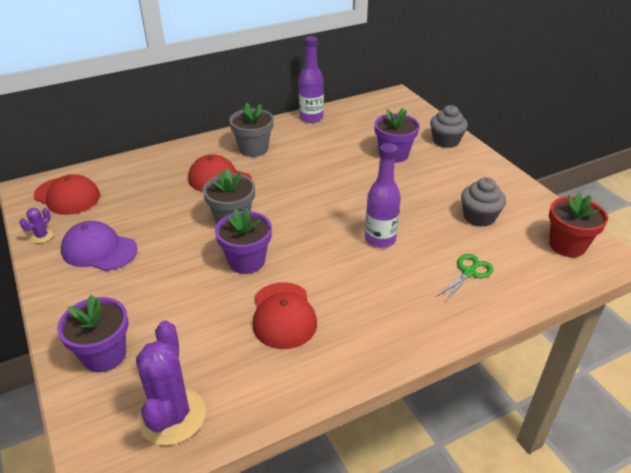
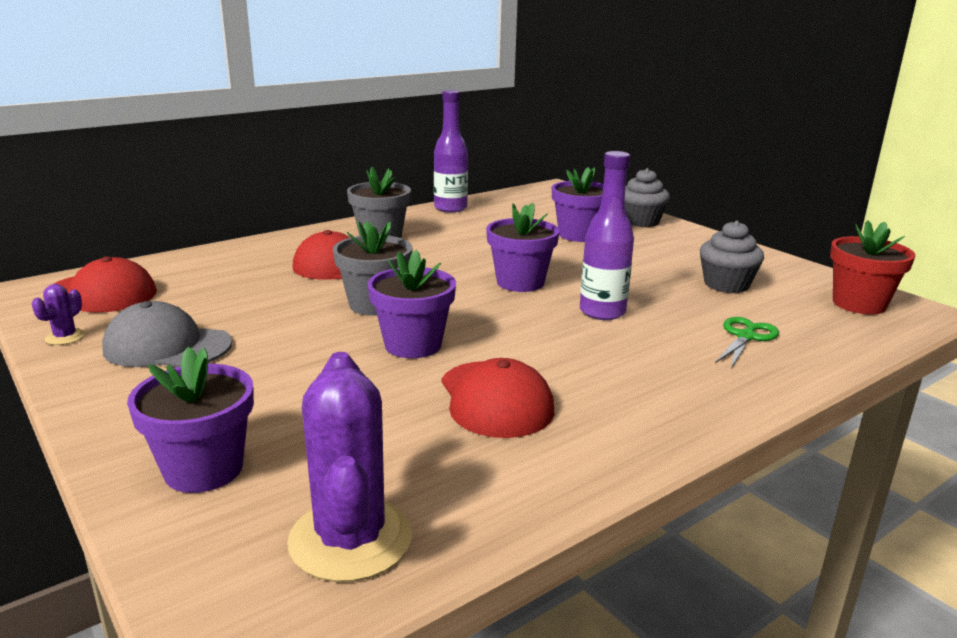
camera: 10 degrees left, 15 degrees down
(99, 250) = (167, 346): purple cap -> grey cap
(334, 204) = (520, 282): none -> purple flower pot

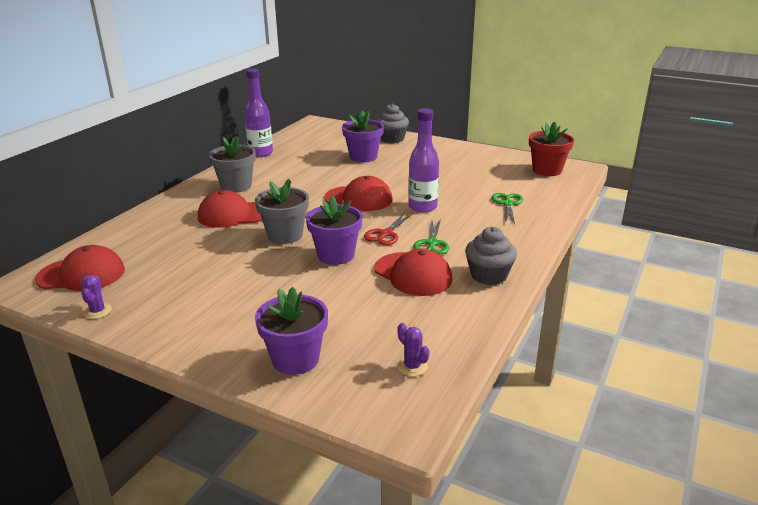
camera: 25 degrees left, 5 degrees up
(167, 346) = (180, 298): grey cap -> none
(350, 539) = (412, 366): purple cactus -> purple cactus, size x0.45
(512, 334) = (386, 234): none -> red scissors
(520, 282) = (359, 199): purple flower pot -> red cap
(568, 363) = (432, 243): none -> green scissors
(726, 284) = (473, 173): grey cupcake -> grey cupcake (488, 275)

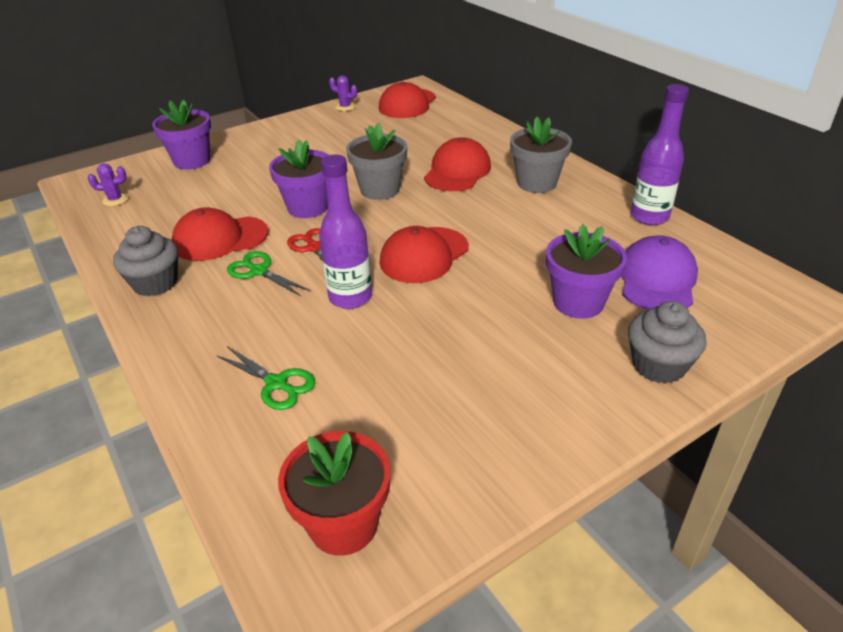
camera: 120 degrees right, 10 degrees up
(326, 145) = (657, 279): none -> purple cap

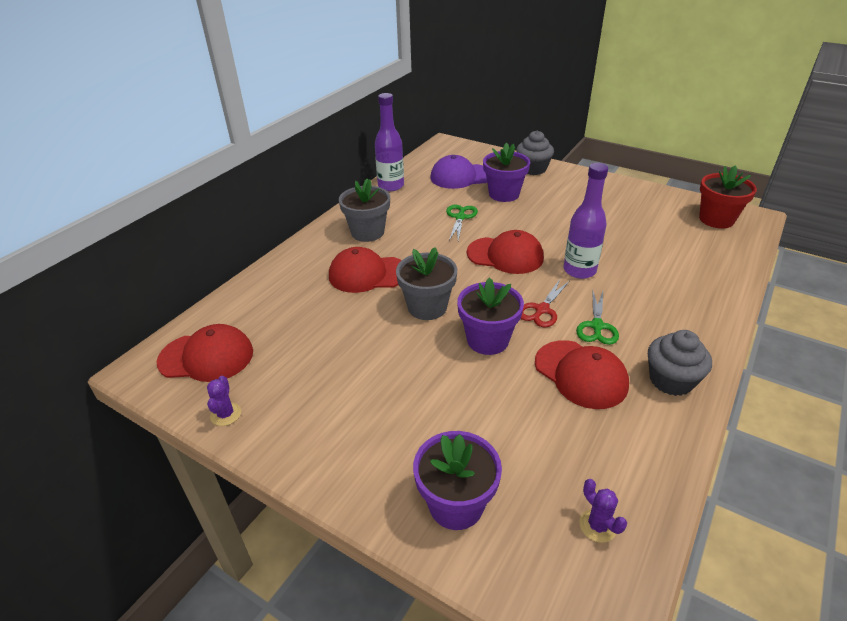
camera: 115 degrees left, 0 degrees up
(276, 383) = (677, 269): green scissors -> green scissors (460, 217)

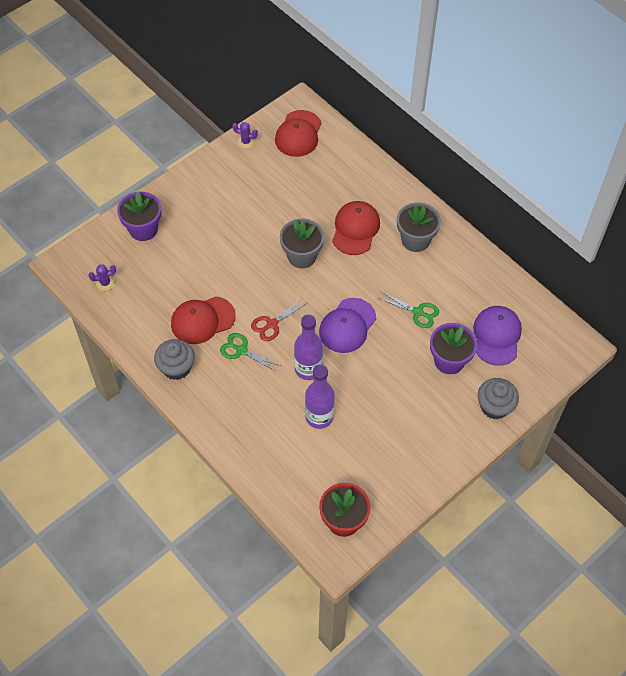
camera: 105 degrees right, 20 degrees up
(391, 186) = (494, 273): purple bottle -> purple bottle (319, 417)
(487, 340) = (254, 281): purple flower pot -> none
(505, 255) = (347, 325): red cap -> purple cap
(542, 310) = (272, 324): red scissors -> red scissors turned 90 degrees counterclockwise

